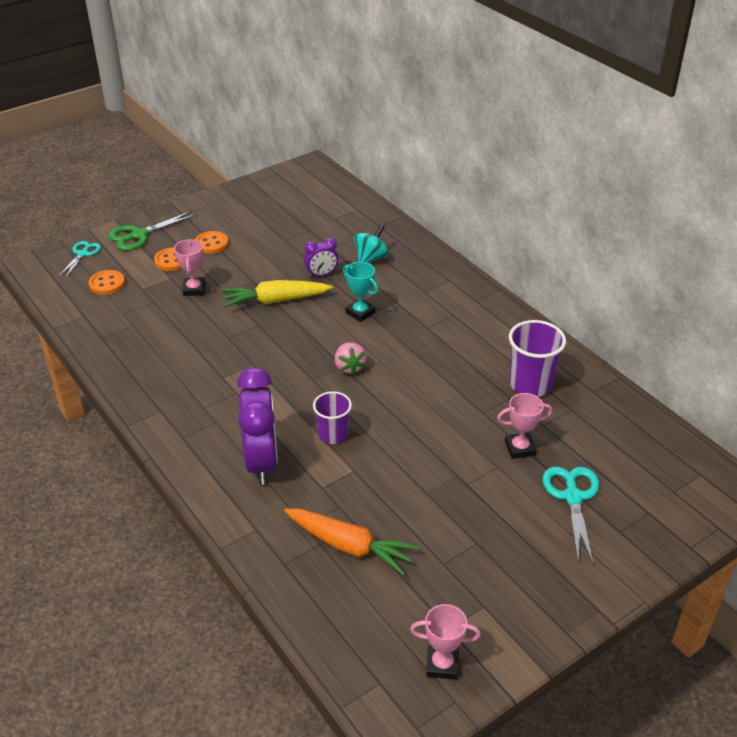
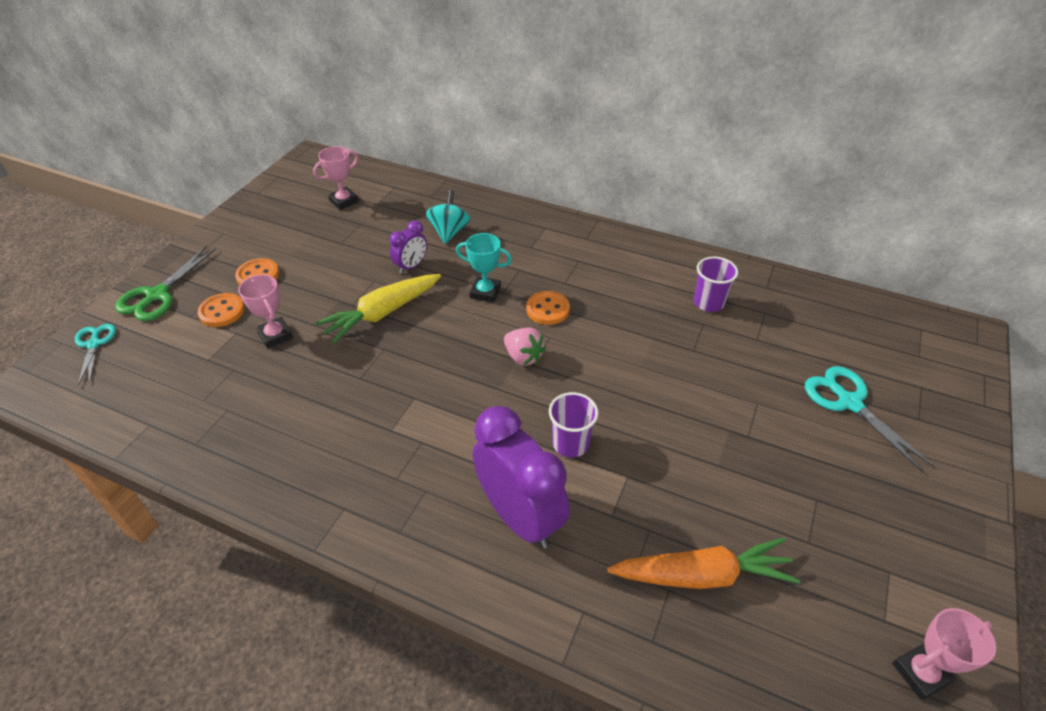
camera: 30 degrees left, 5 degrees up
(107, 284) = (154, 370): orange button -> orange button (547, 309)
(520, 448) = (759, 373): pink trophy -> pink trophy (344, 201)
(530, 384) = (708, 302): purple cup -> purple cup, size x0.65

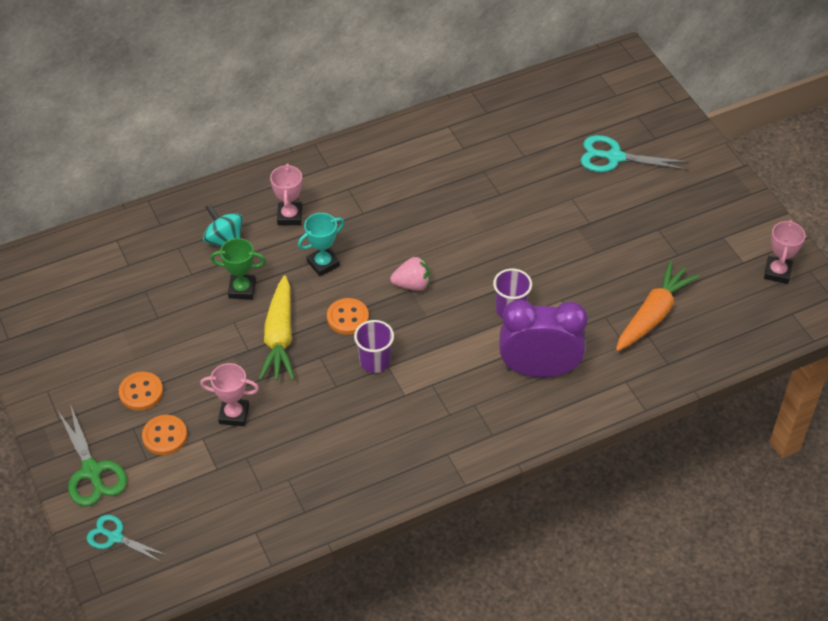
camera: 50 degrees left, 5 degrees up
(344, 201) = (97, 285): pink trophy -> pink trophy (289, 216)
(411, 266) = (242, 289): purple clock -> green trophy
(547, 309) = (380, 241): orange button -> orange button (347, 317)
(708, 302) = (468, 153): purple cup -> purple cup (375, 361)

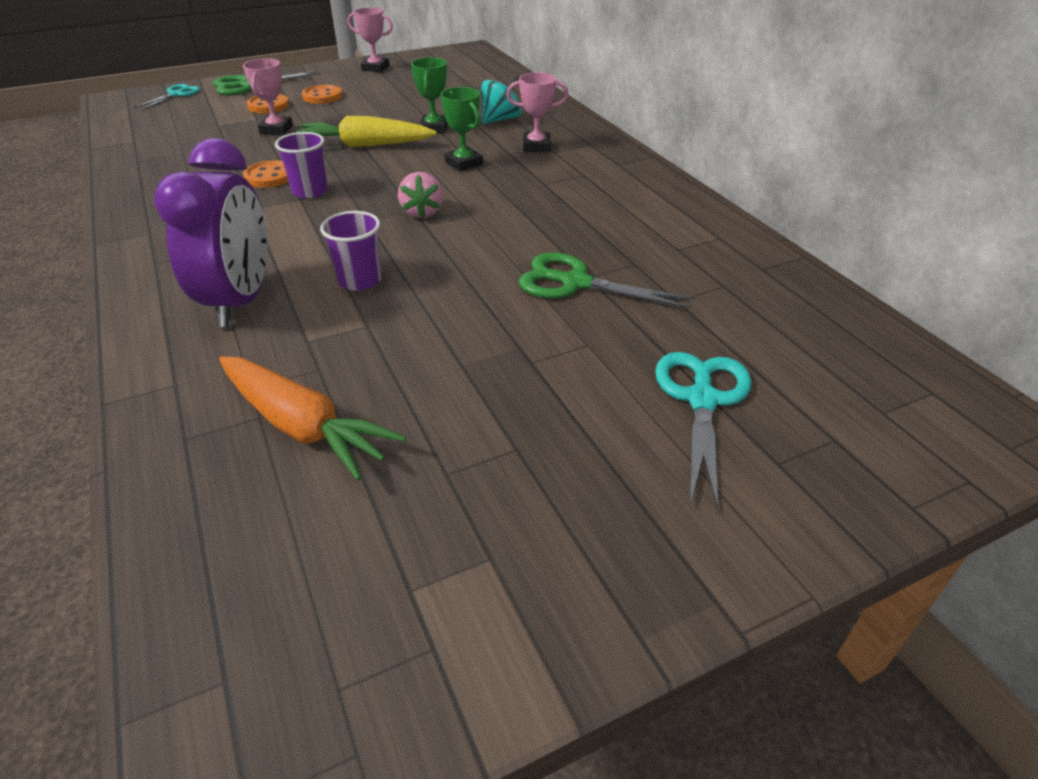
camera: 90 degrees right, 10 degrees down
(323, 264) = (464, 163): turquoise trophy -> green trophy
(347, 317) = (380, 176): orange button -> orange button (269, 176)
(508, 200) = (575, 283): none -> green scissors
(777, 272) = (365, 664): pink trophy -> pink trophy (375, 68)

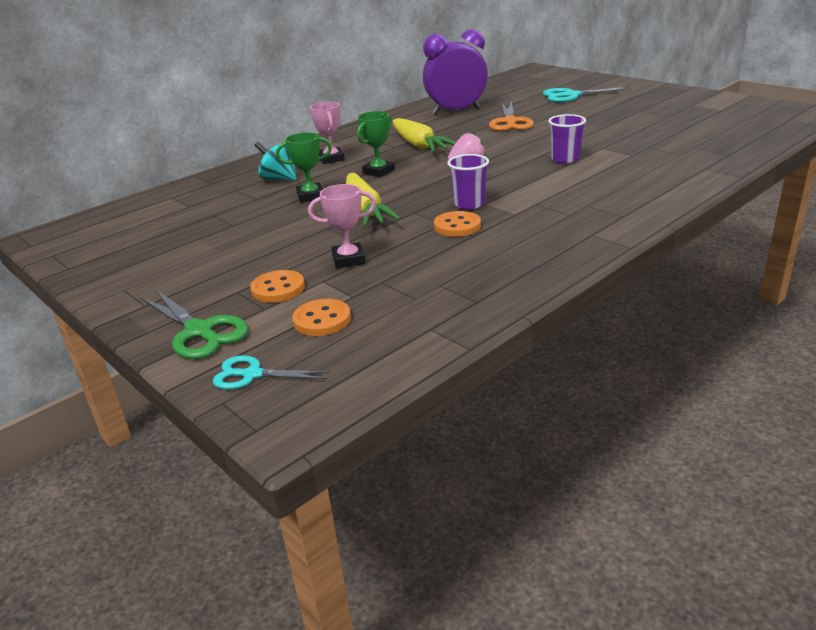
camera: 105 degrees left, 10 degrees down
(241, 301) = (624, 178): purple clock -> purple clock (456, 111)
(304, 427) = (685, 139): orange carrot -> none
(322, 96) = (236, 268): orange button -> orange button (322, 320)
(375, 68) = (120, 269): pink trophy -> none
(531, 197) = (419, 145): none -> yellow carrot
(575, 283) = (510, 122): green scissors -> orange scissors

